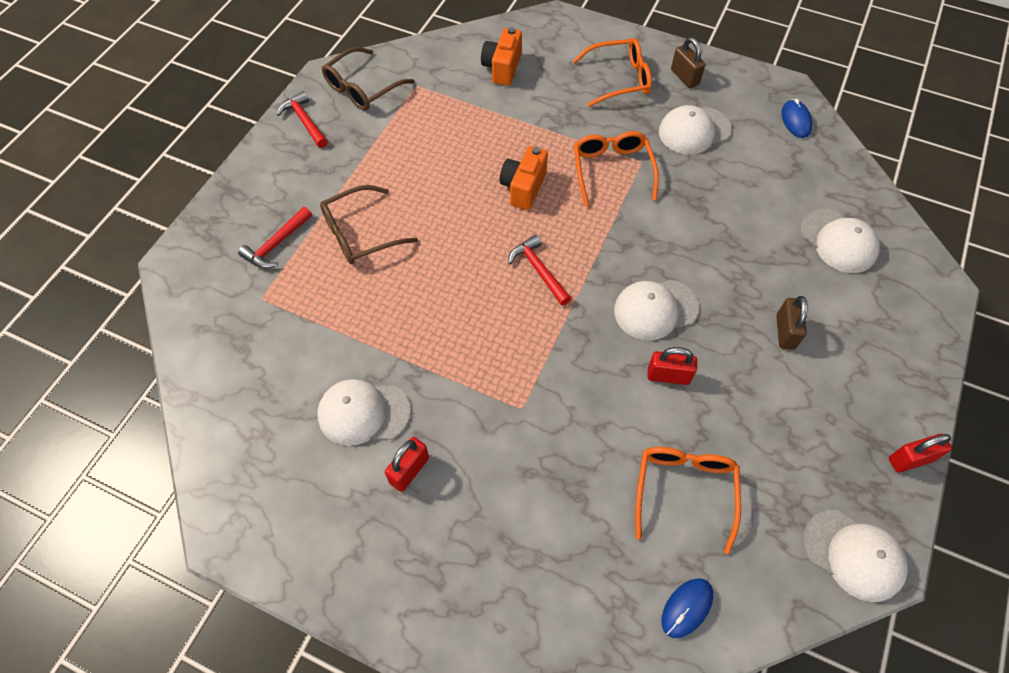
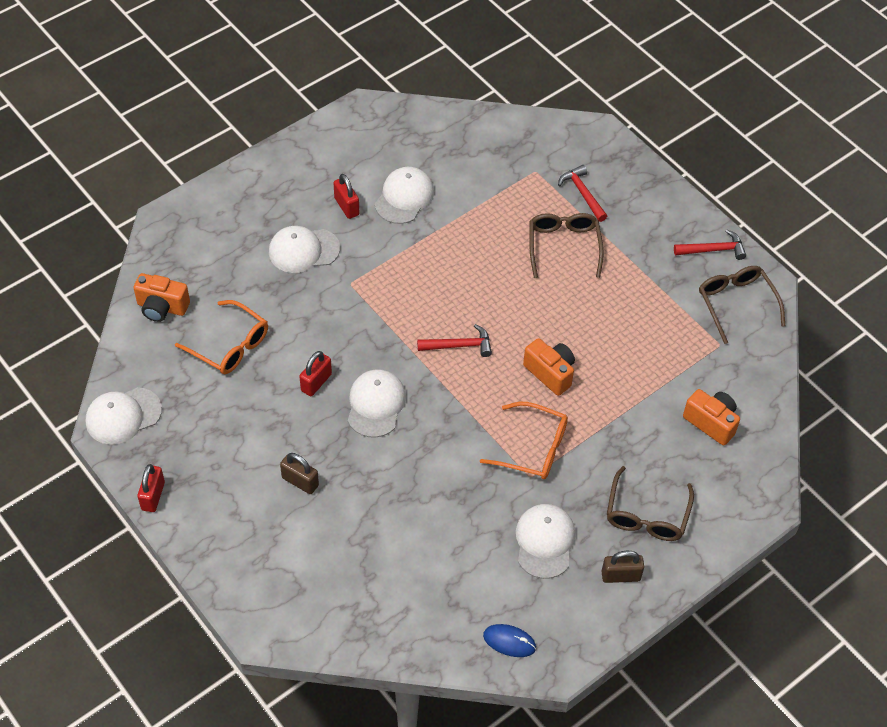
camera: 115 degrees right, 5 degrees down
(619, 79) = (647, 514): orange glasses -> brown glasses
(687, 608) = (162, 307): blue mouse -> orange camera
(838, 241) = (355, 580): white cap -> white cap (303, 250)

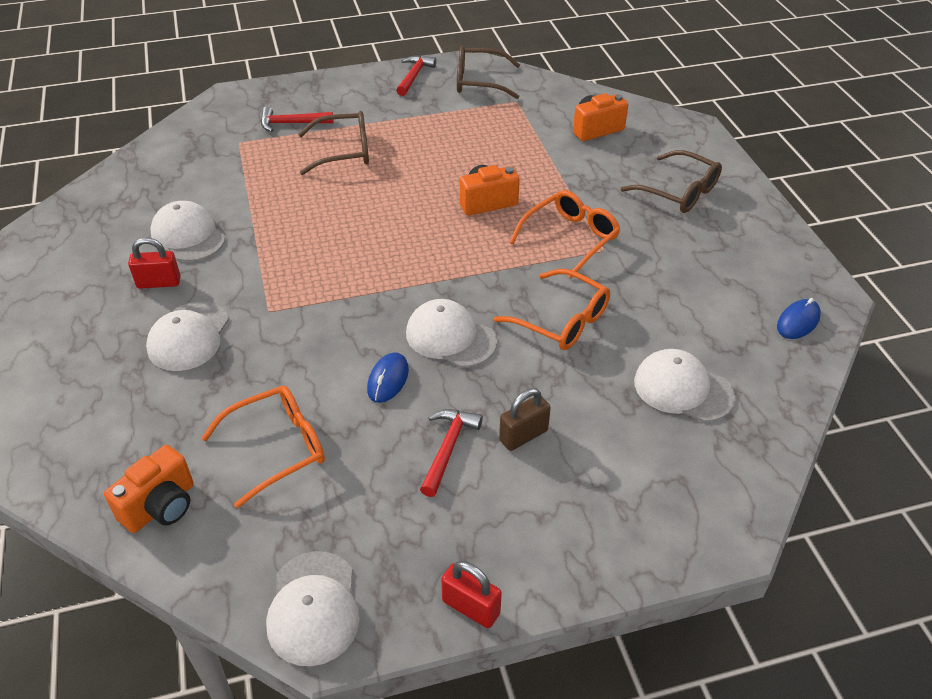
camera: 65 degrees left, 10 degrees down
(316, 382) = (388, 380): red padlock -> blue mouse
(428, 471) = (561, 320): none -> orange glasses
(459, 345) = (413, 252): red hammer -> red hammer (448, 448)
(544, 542) = (685, 263): white cap -> white cap (683, 389)
(563, 246) = (343, 151): brown glasses -> brown glasses turned 150 degrees clockwise
(620, 576) = (741, 226): brown padlock -> none

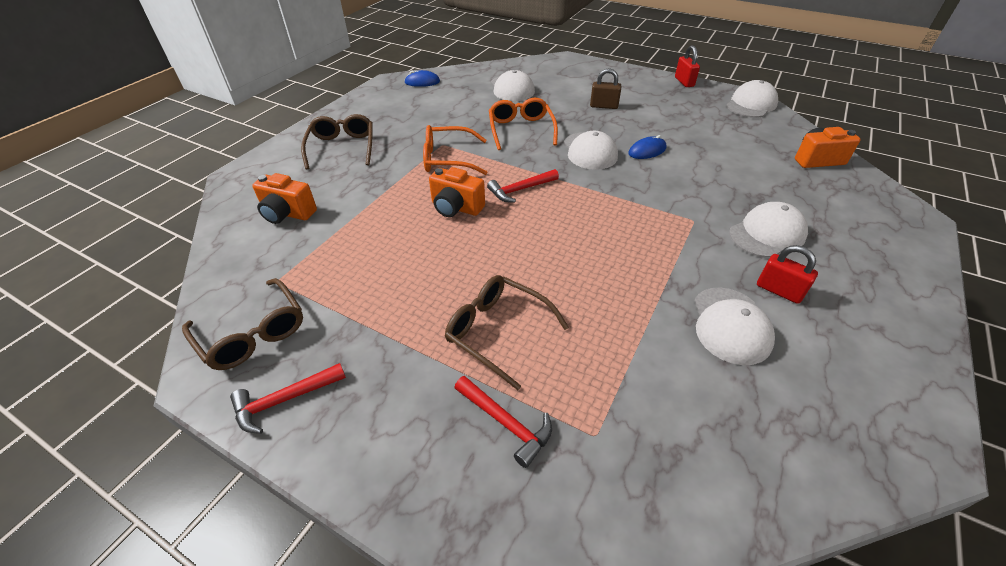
camera: 135 degrees left, 0 degrees up
(277, 448) = (735, 153): orange glasses -> none
(448, 448) = (644, 117): red hammer -> red hammer (520, 190)

